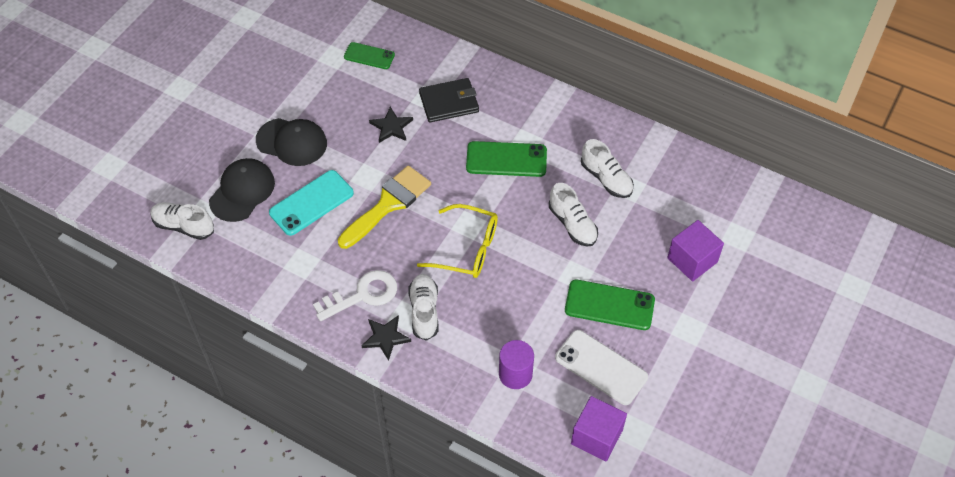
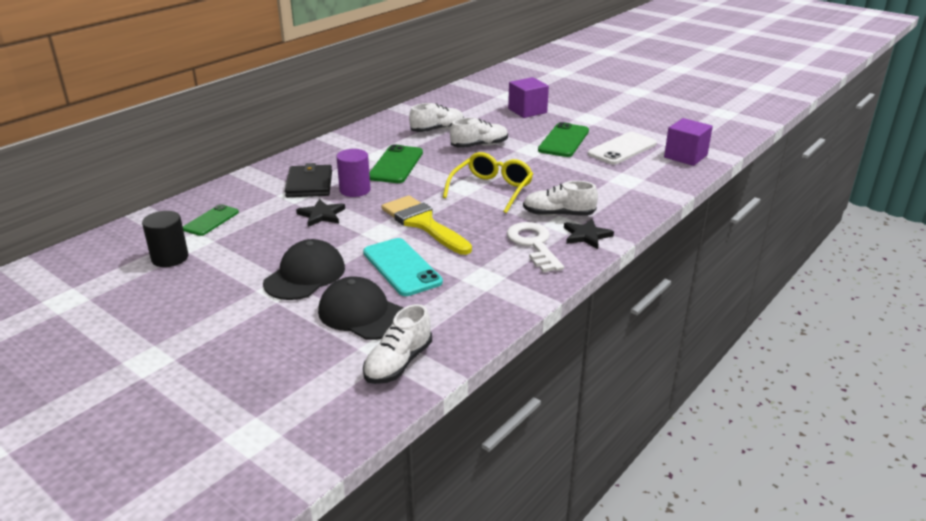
camera: 80 degrees left, 25 degrees down
(307, 52) = (170, 258): none -> black cylinder
(515, 374) = (628, 180): purple cylinder -> purple cylinder (355, 190)

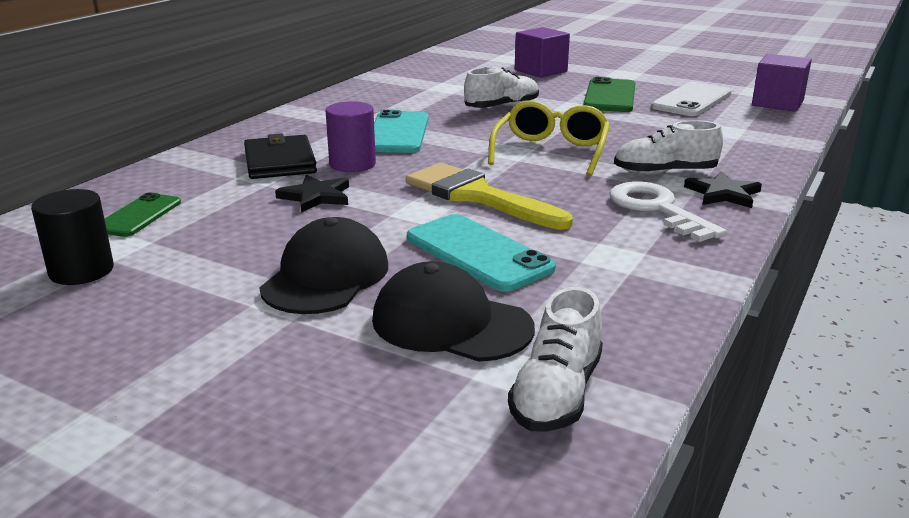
camera: 10 degrees left, 5 degrees down
(396, 165) = (398, 133): green phone -> turquoise phone
(437, 130) = (434, 94): white shoe -> none

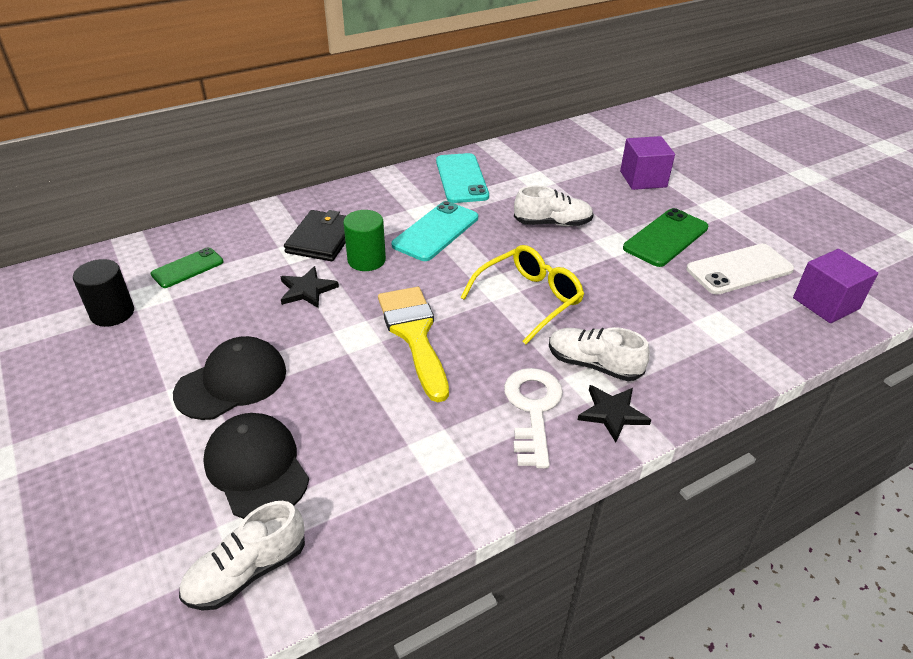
camera: 30 degrees right, 15 degrees up
(352, 164) = (366, 260): purple cylinder -> green cylinder
(478, 253) = (347, 401): turquoise phone -> turquoise phone (461, 178)

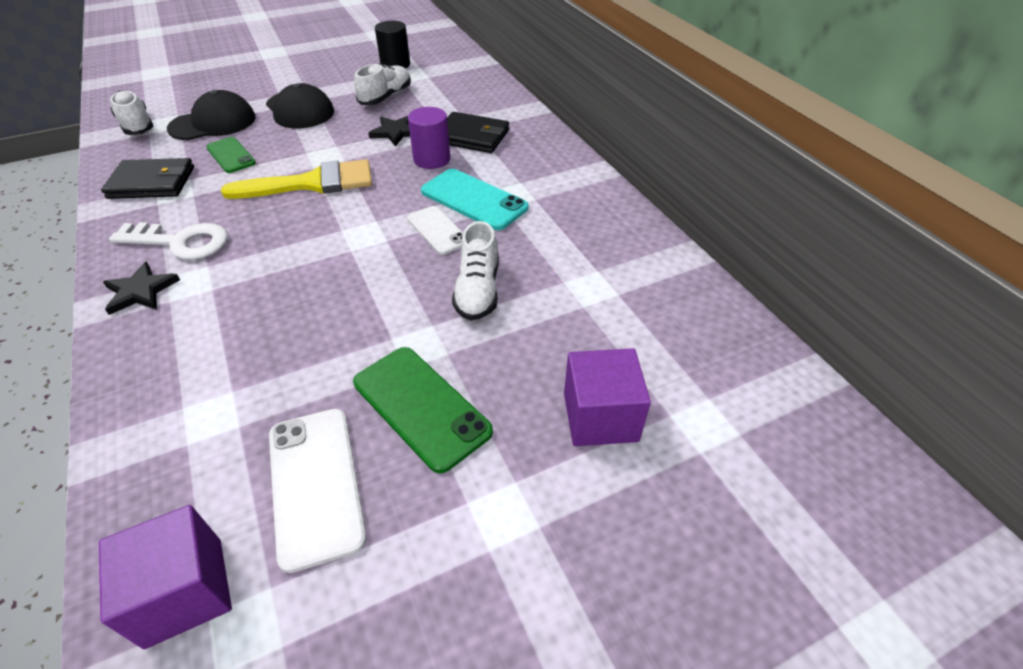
camera: 95 degrees right, 5 degrees up
(187, 268) = (442, 83): green phone -> green phone (231, 155)
(366, 260) = (432, 159): green cylinder -> purple cylinder
(419, 480) = (152, 183): none -> black wallet
(461, 178) = (589, 222): turquoise phone -> none
(483, 247) = (437, 230): none -> white phone
(529, 299) = (333, 255): yellow glasses -> none
(593, 364) = (211, 288): white shoe -> white shoe (386, 97)

